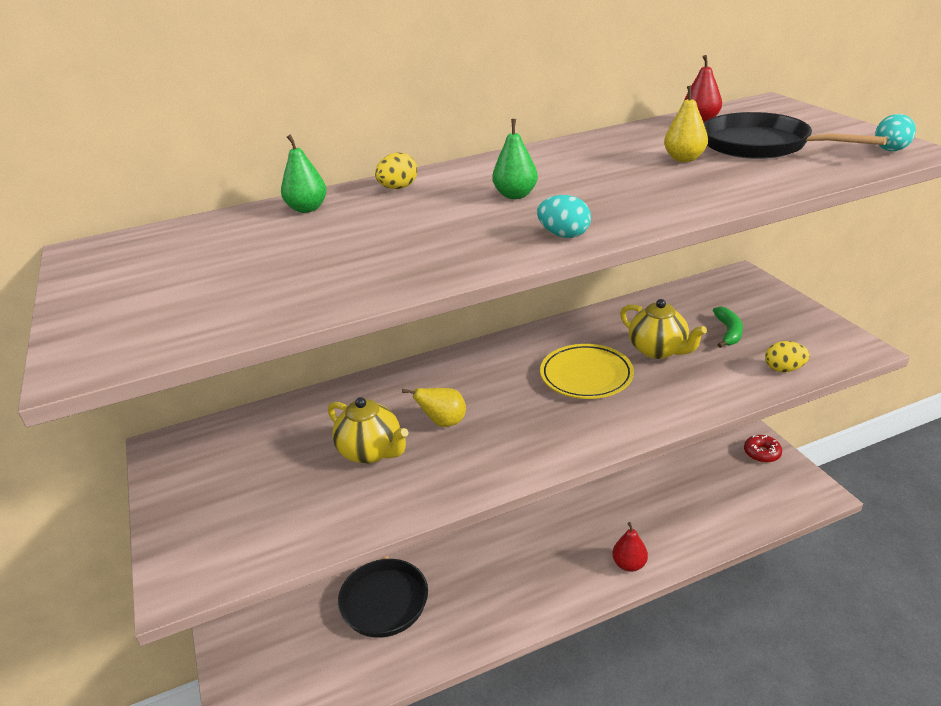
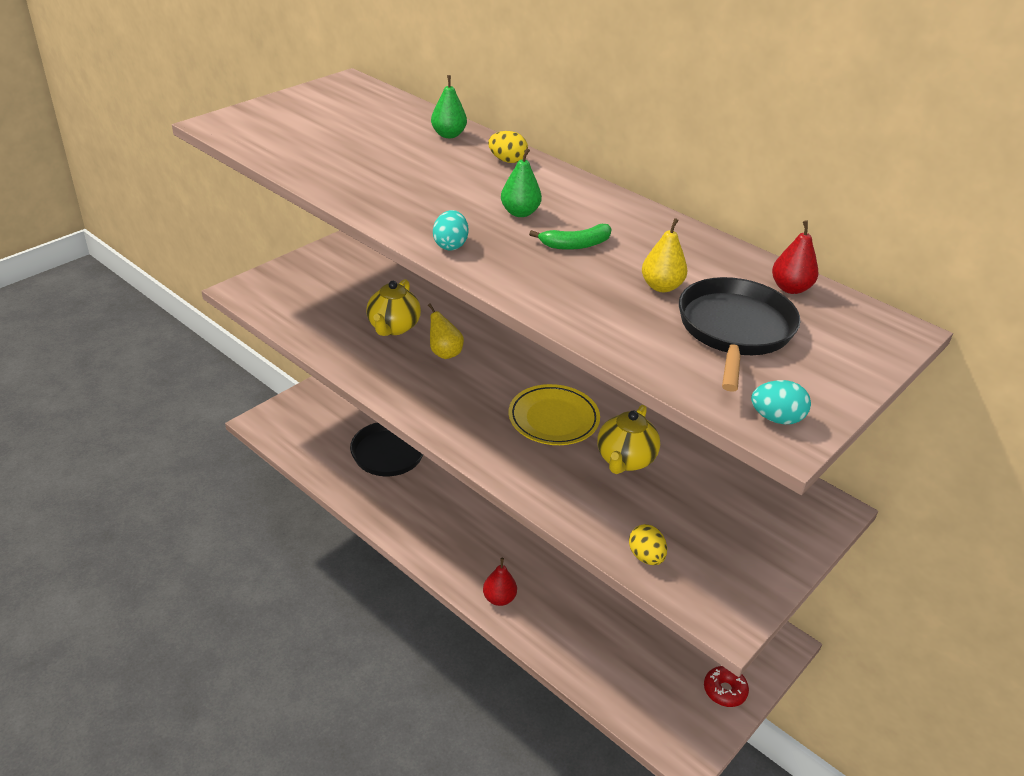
camera: 60 degrees right, 5 degrees up
(728, 332) = (693, 508): green banana -> green banana (576, 245)

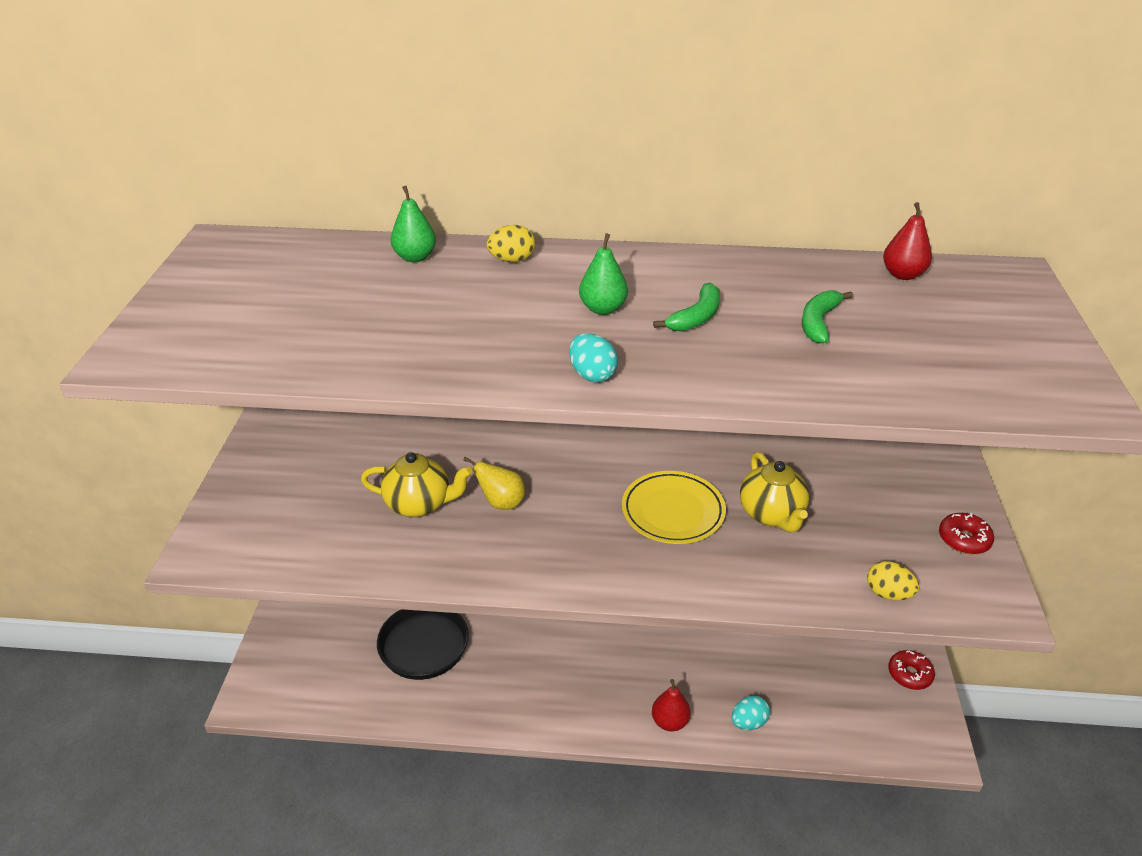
camera: 35 degrees left, 0 degrees up
(393, 327) = (419, 504): yellow teapot -> yellow teapot turned 60 degrees counterclockwise
(661, 287) = (818, 323): yellow pear -> green banana
(734, 330) = (924, 333): black pan -> none
(762, 562) = (964, 539): none -> red donut
(776, 418) = (1064, 396): turquoise egg -> turquoise egg (748, 722)

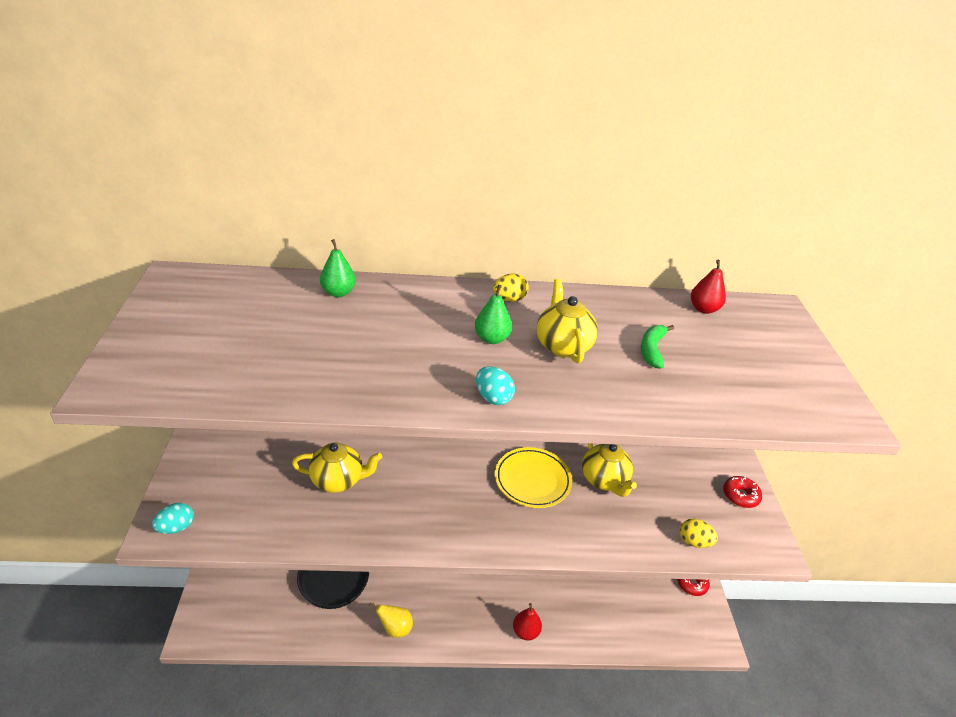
camera: 10 degrees left, 0 degrees up
(501, 503) = (402, 477): yellow pear -> yellow pear (395, 628)
(512, 260) = (415, 295): yellow egg -> yellow egg (509, 299)
(696, 317) = (562, 346): green banana -> yellow teapot
(748, 722) = (582, 629): turquoise egg -> turquoise egg (176, 527)

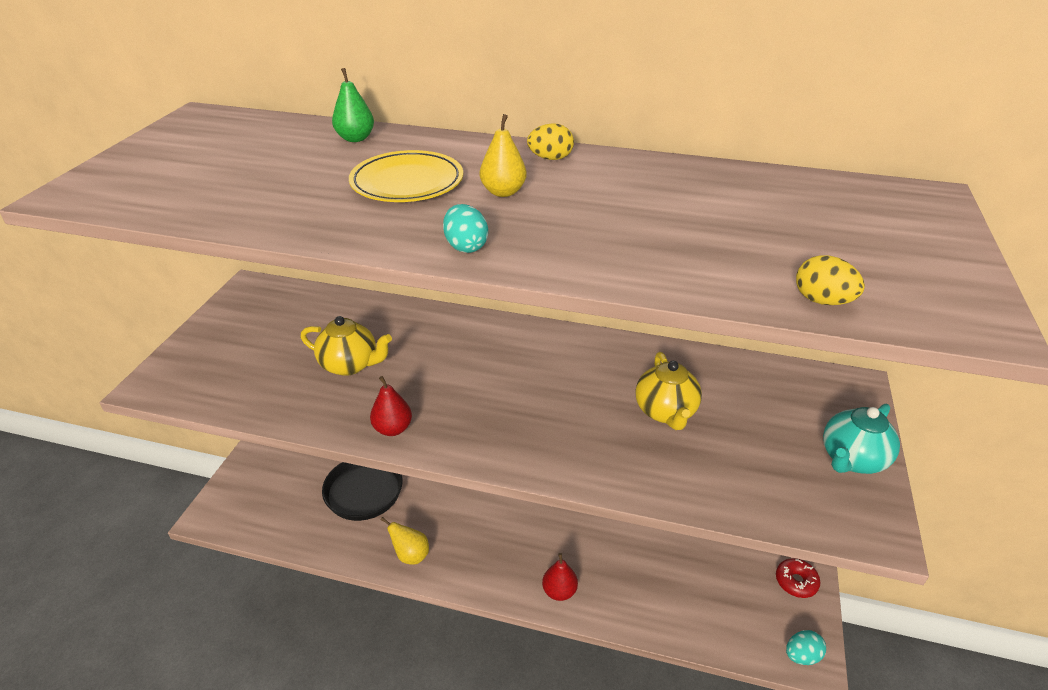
camera: 20 degrees right, 0 degrees up
(176, 527) = (169, 383): turquoise egg -> turquoise egg (801, 656)
(491, 339) = (503, 192): green pear -> yellow pear
(532, 480) = (573, 398): yellow plate -> yellow plate (407, 183)
(562, 346) = (589, 206): yellow teapot -> none
(652, 350) = (710, 221): green banana -> none
(694, 542) = (761, 501): yellow egg -> yellow egg (822, 301)
(703, 309) = (811, 187): red pear -> red pear (393, 429)
(740, 496) = (852, 459): red donut -> turquoise teapot

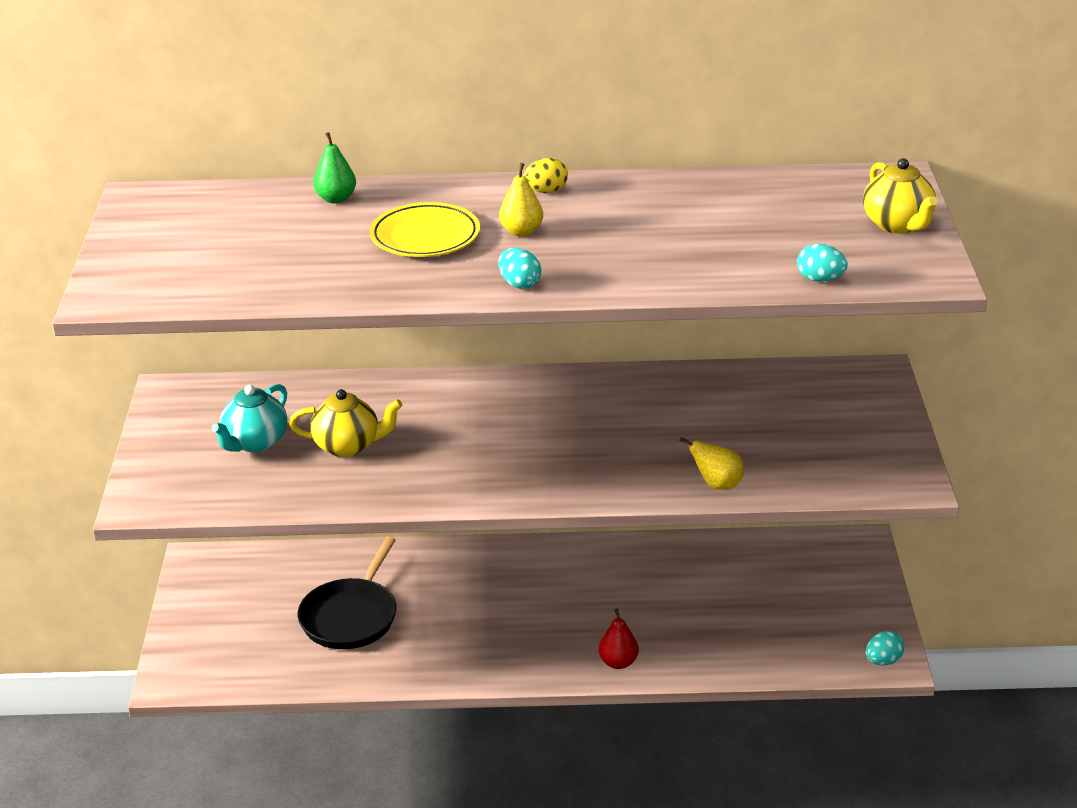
camera: 15 degrees left, 5 degrees down
(393, 429) = (432, 492): red pear -> none
(410, 555) = (437, 666): yellow pear -> yellow pear (717, 485)
(665, 412) = (699, 428): yellow teapot -> yellow teapot (898, 224)
(796, 582) = (865, 603): red donut -> none
(822, 301) = (820, 279): yellow egg -> turquoise egg
(852, 459) = (884, 434): turquoise teapot -> turquoise teapot (255, 442)

